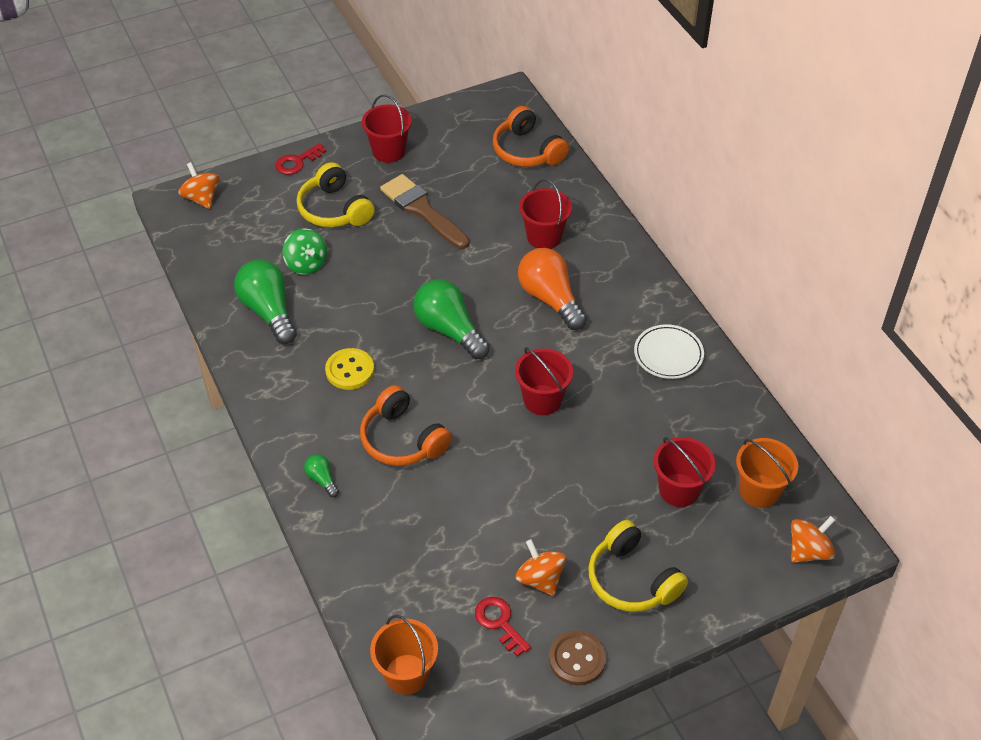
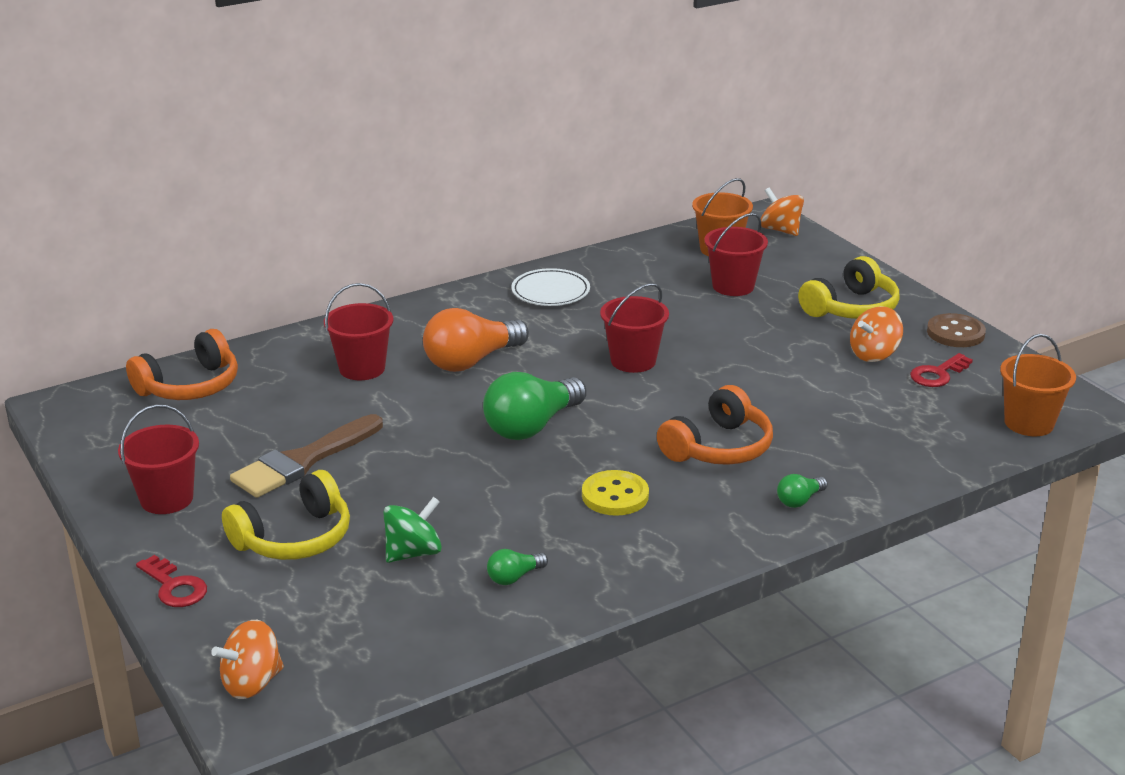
camera: 95 degrees left, 20 degrees down
(268, 311) = (514, 577): green light bulb -> green light bulb, size x0.46

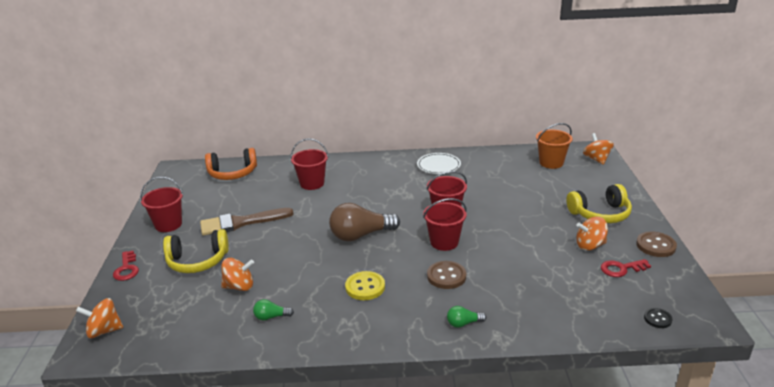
camera: 30 degrees right, 0 degrees up
(413, 553) = (239, 286): green spinning top -> orange spinning top
(471, 361) = (365, 192): orange light bulb -> none
(532, 426) = (361, 235): green light bulb -> brown light bulb
(718, 448) = (446, 276): orange headphones -> brown button
(733, 286) = (540, 185): red bucket -> red bucket (444, 242)
(1029, 423) = (657, 319): orange bucket -> black button

